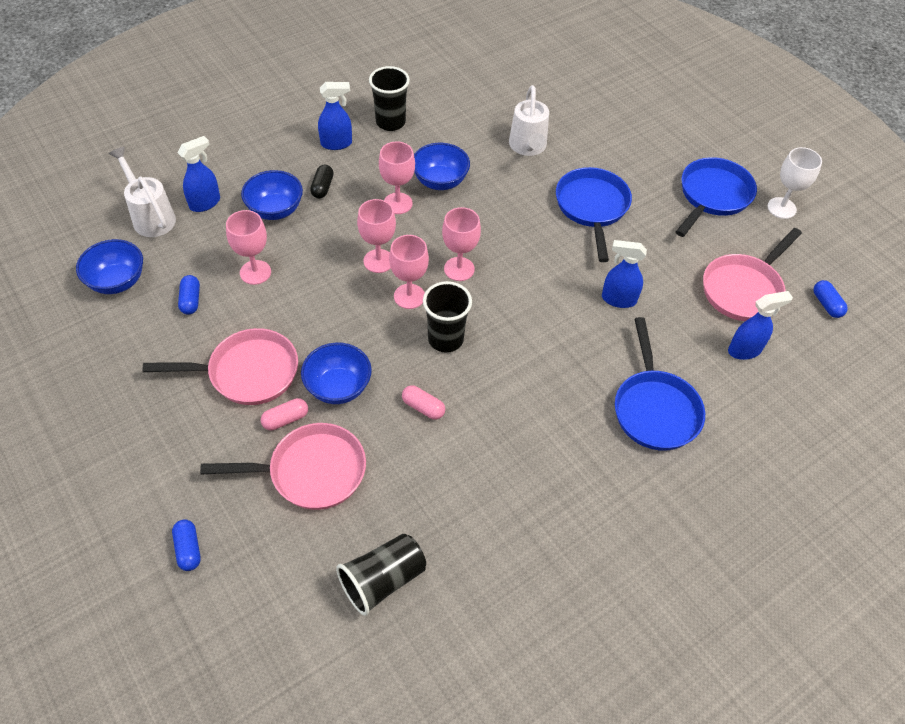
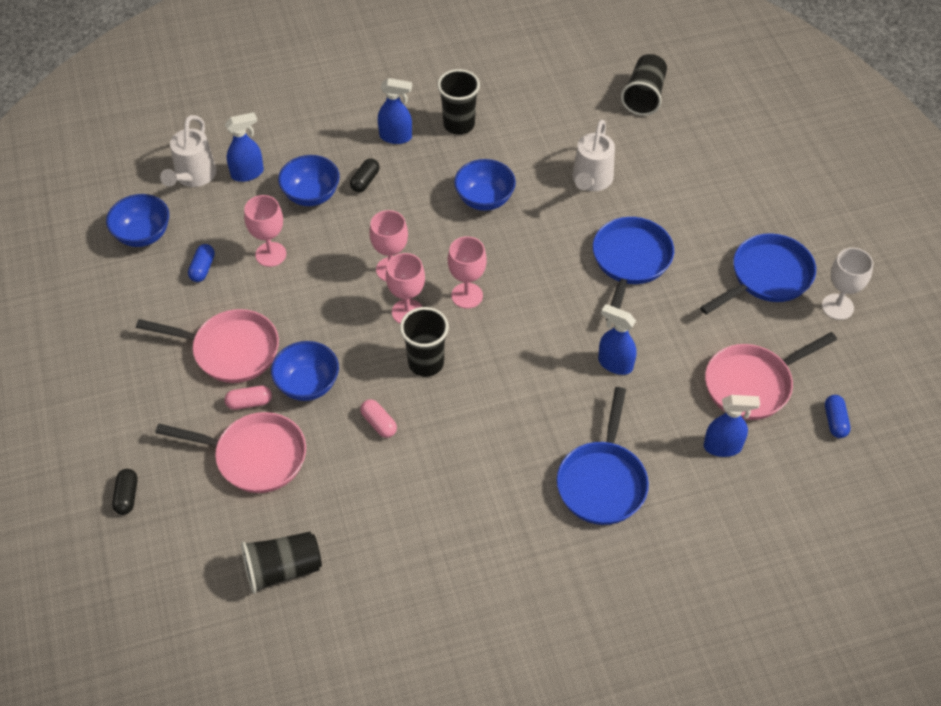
camera: 20 degrees right, 0 degrees up
(151, 217) = (193, 177): white watering can -> white watering can turned 150 degrees counterclockwise
(188, 549) = (127, 496): blue capsule -> black capsule
(398, 203) = (433, 214): pink goblet -> none
(543, 70) = (644, 96): none -> black cup

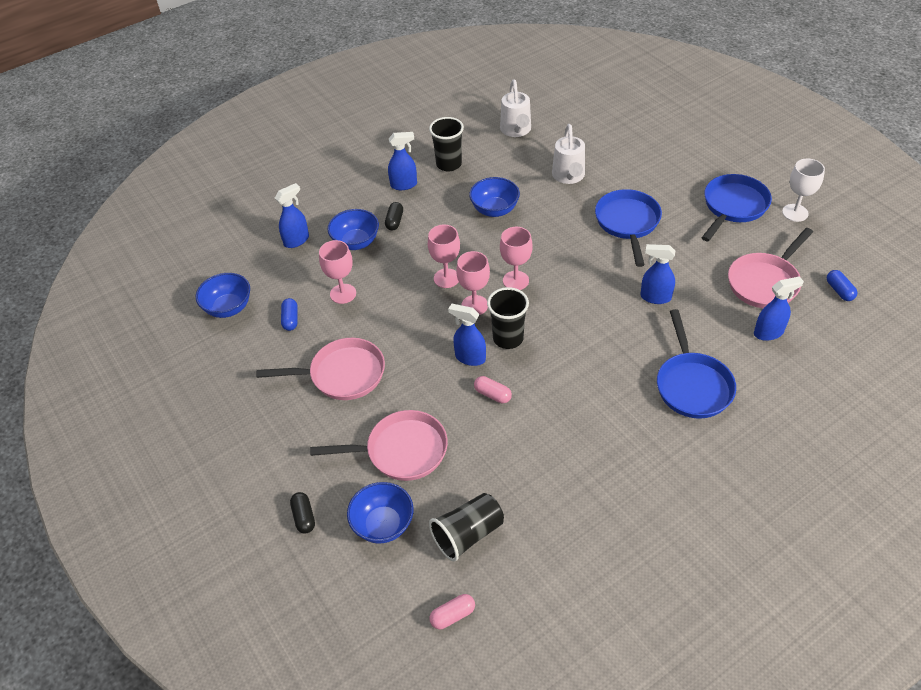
camera: 15 degrees left, 5 degrees down
(193, 177) = (252, 254): white watering can -> white watering can (516, 130)
(249, 403) = (377, 410): pink capsule -> pink capsule (453, 615)
(307, 384) = (419, 382): blue bowl -> blue bowl (383, 524)
(374, 373) = (470, 358): none -> blue spray bottle
(644, 96) = (577, 111): black cup -> none

